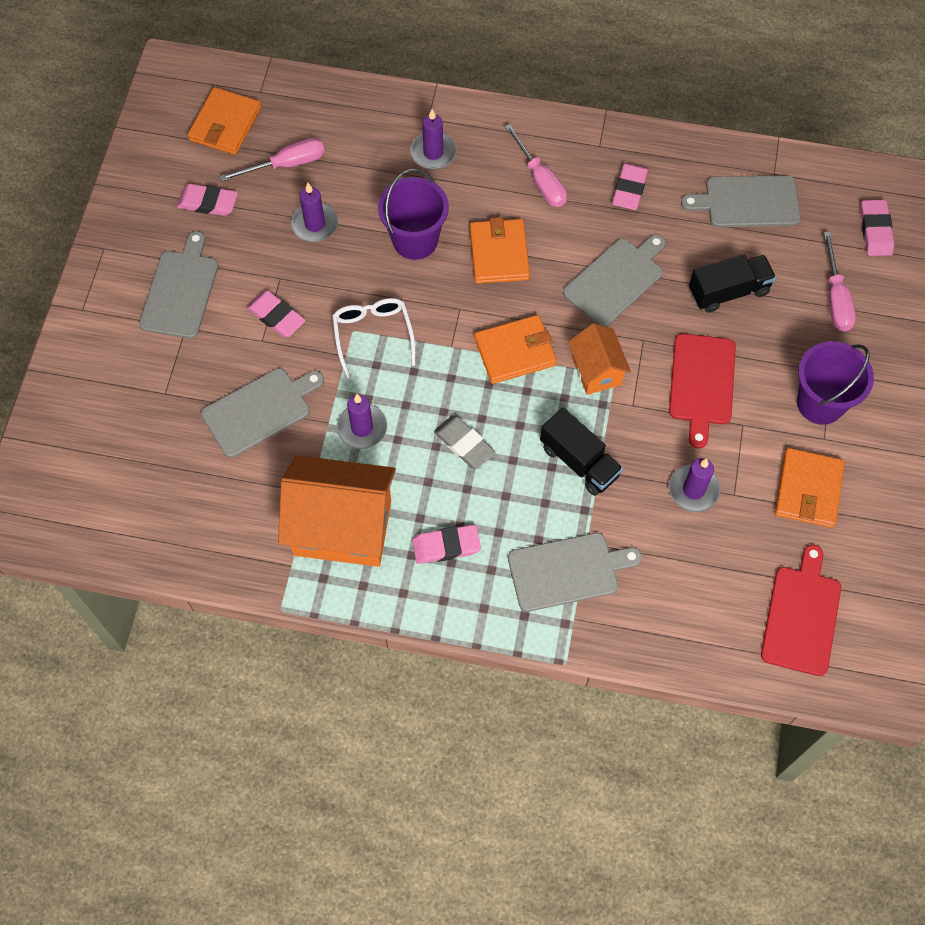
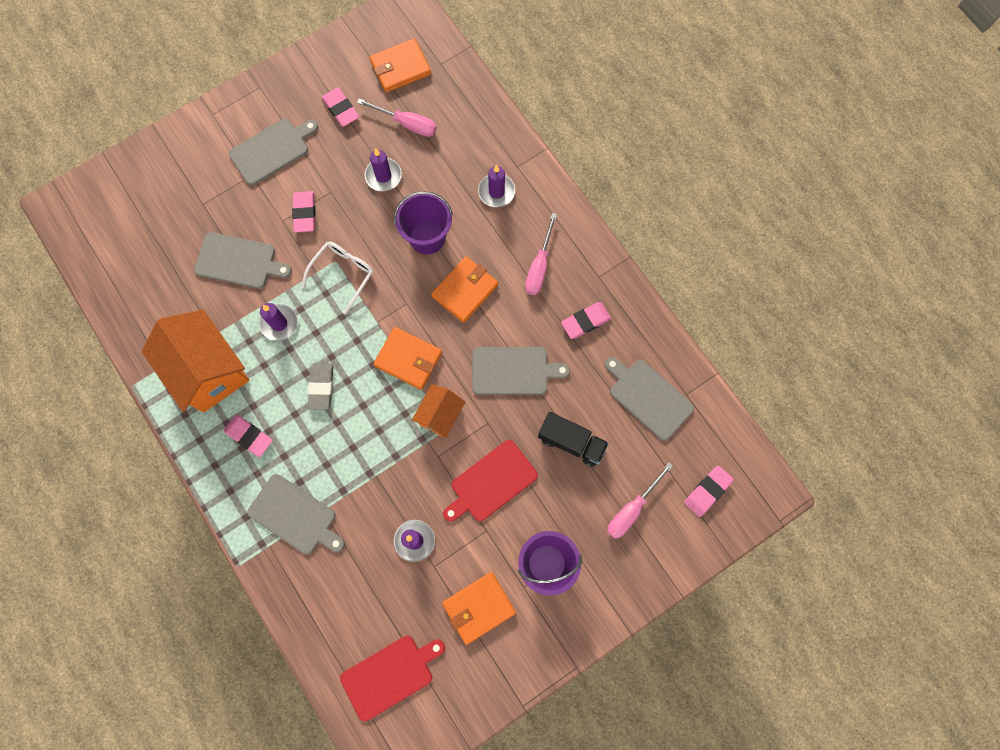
camera: 45 degrees right, 10 degrees up
(579, 461) = (371, 459): black truck -> none

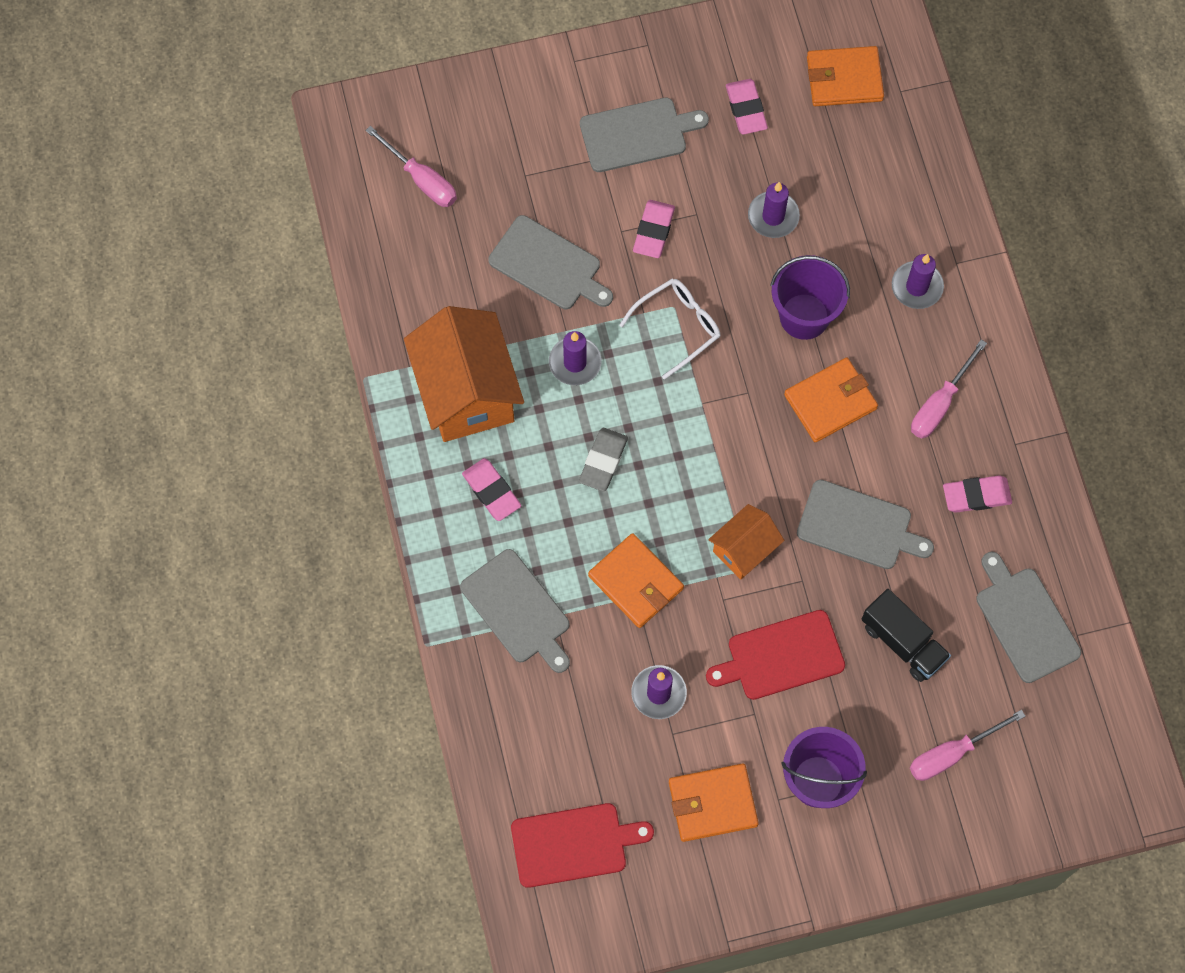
camera: 20 degrees right, 5 degrees down
(407, 124) = (828, 157): pink screwdriver -> pink screwdriver (421, 179)
(408, 359) = (727, 464): orange wallet -> orange wallet (636, 582)
(707, 491) = (1060, 766): pink eraser -> none

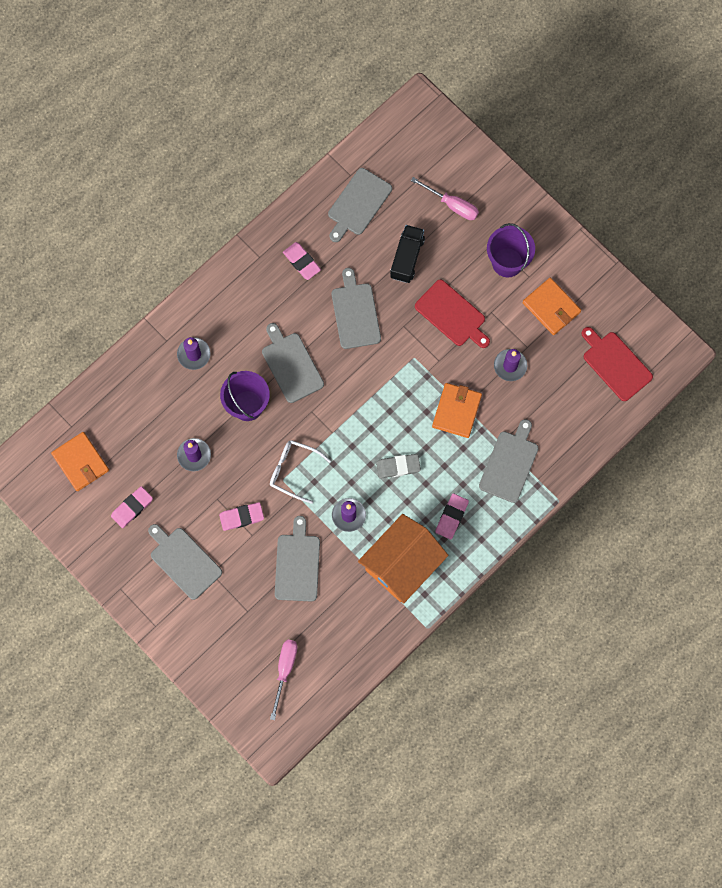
camera: 120 degrees left, 5 degrees up
(744, 550) = (404, 365): orange house -> none
(830, 401) = (291, 365): orange wallet -> grey cutting board
(940, 404) = (258, 307): pink screwdriver -> none

